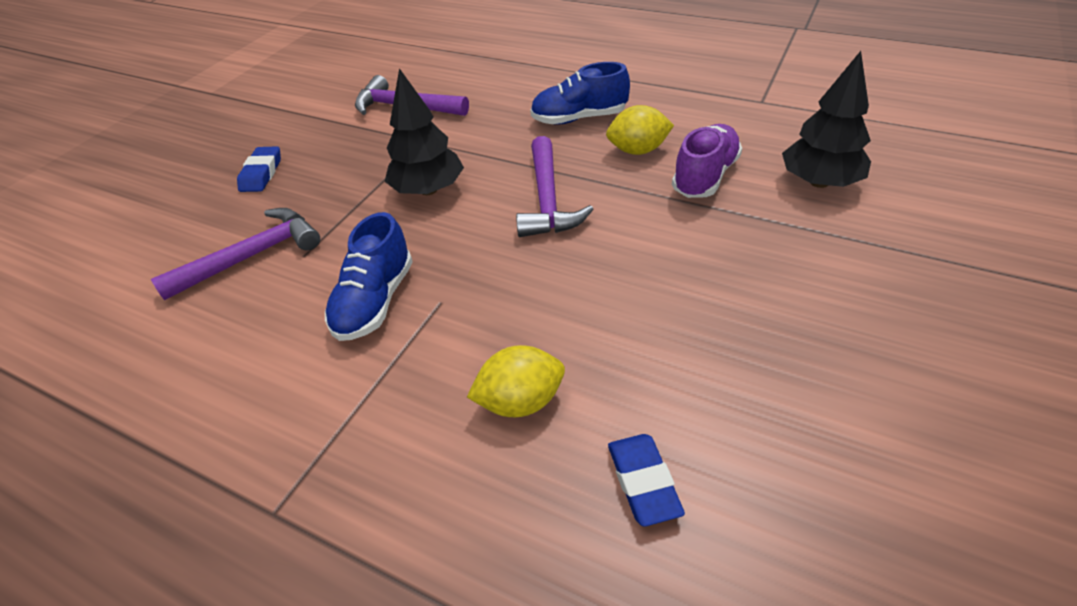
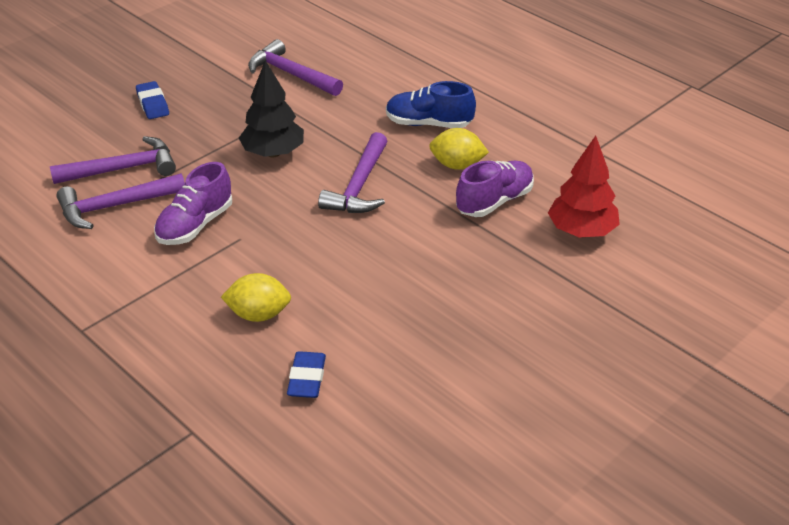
camera: 15 degrees right, 5 degrees down
(259, 306) = (115, 206): none -> purple hammer
(261, 173) = (153, 104): blue eraser -> blue eraser turned 45 degrees counterclockwise
(375, 301) = (195, 225): blue shoe -> purple shoe
(819, 182) = (581, 231): black tree -> red tree

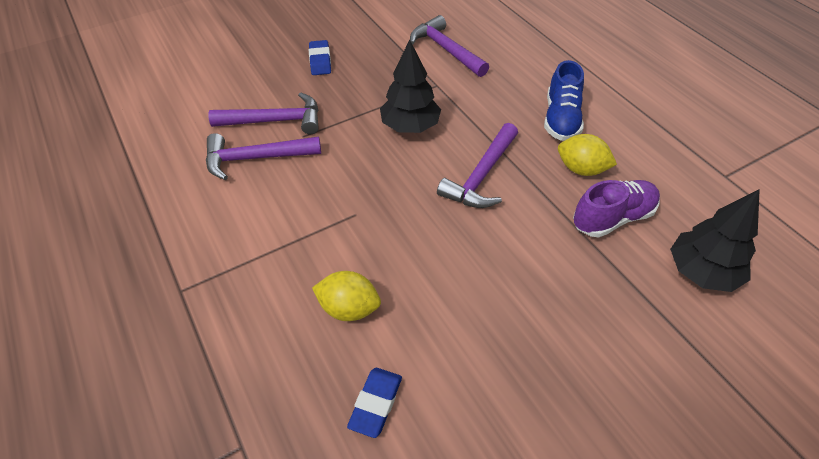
camera: 15 degrees right, 10 degrees up
(195, 225) = (319, 192): purple shoe -> none
(428, 124) = (561, 119): blue shoe -> blue shoe turned 105 degrees counterclockwise
(581, 231) = (701, 272): red tree -> black tree

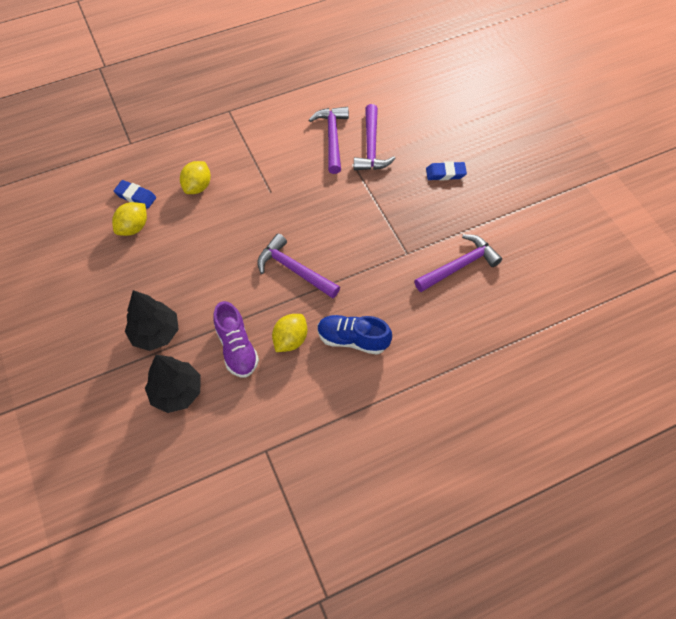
camera: 95 degrees right, 10 degrees up
(410, 126) = (355, 229): black tree -> black tree (155, 333)
(444, 391) = (133, 227): none -> yellow lemon

